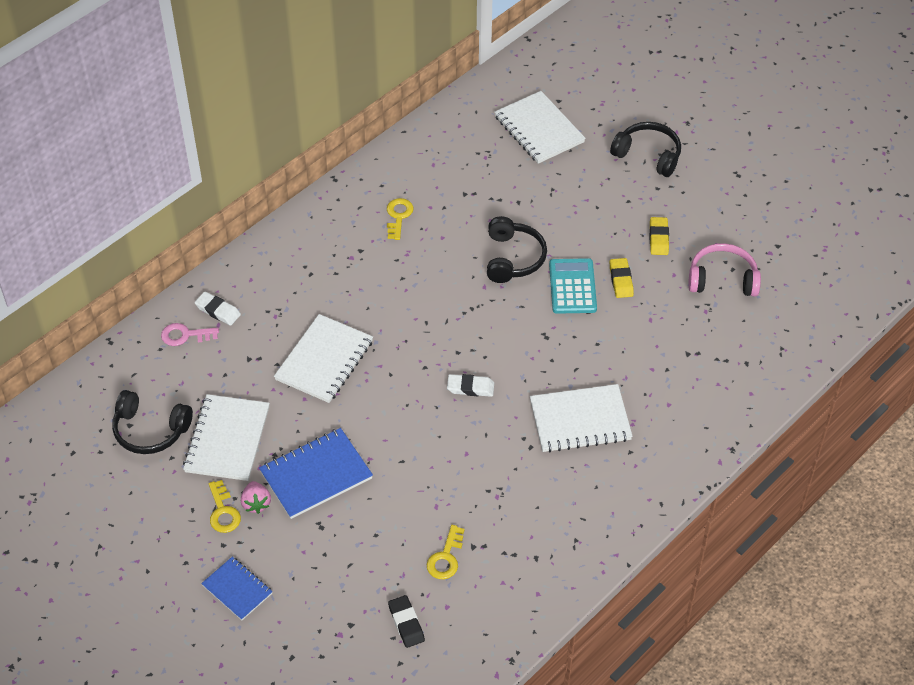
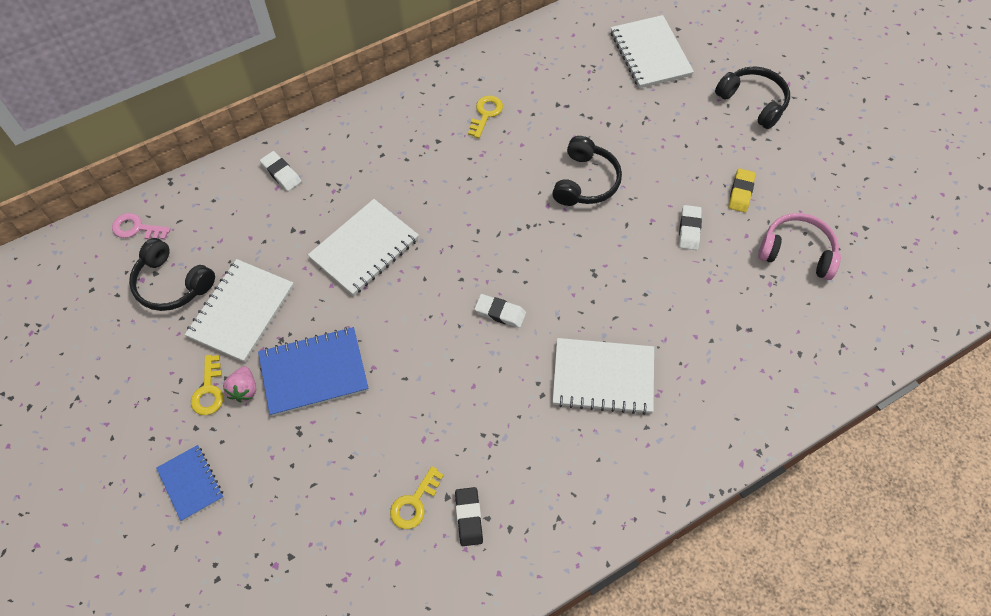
camera: 15 degrees right, 10 degrees up
(185, 335) = (241, 191): pink key -> pink key (136, 228)
(406, 623) = (348, 571): black eraser -> black eraser (469, 517)
(572, 287) = (637, 225): turquoise calculator -> none
(621, 280) = (689, 229): yellow eraser -> white eraser

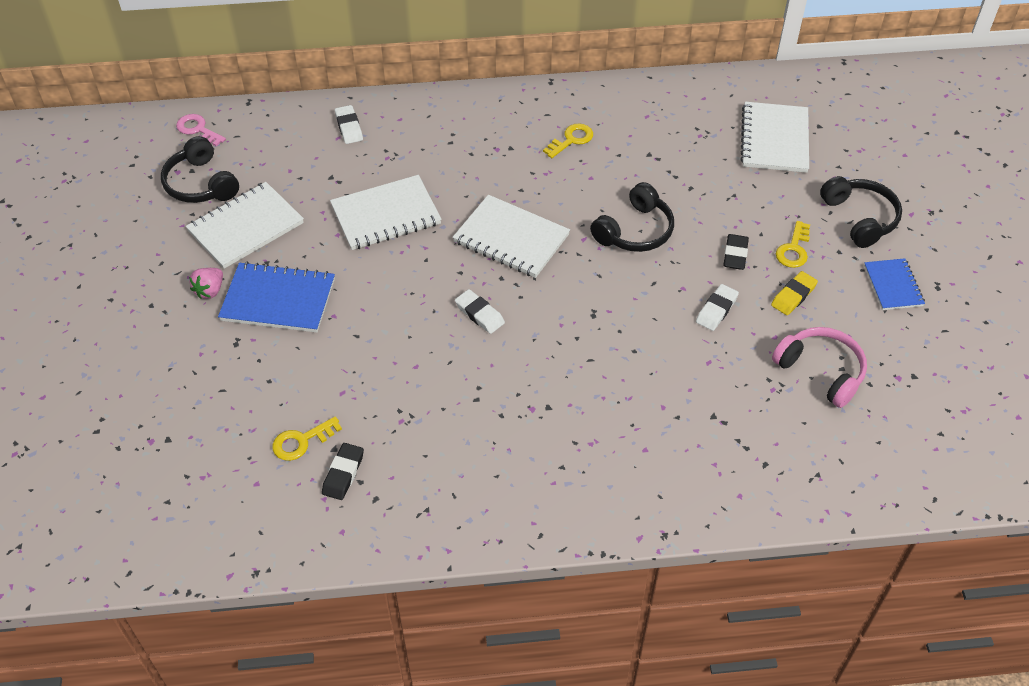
camera: 25 degrees right, 10 degrees down
(191, 483) = (120, 347): blue notebook -> blue notebook (893, 286)
(209, 390) = (180, 280): yellow key -> yellow key (793, 249)
(603, 377) = (545, 407): white notebook -> white notebook (511, 238)
(676, 172) = (735, 254): none -> black eraser

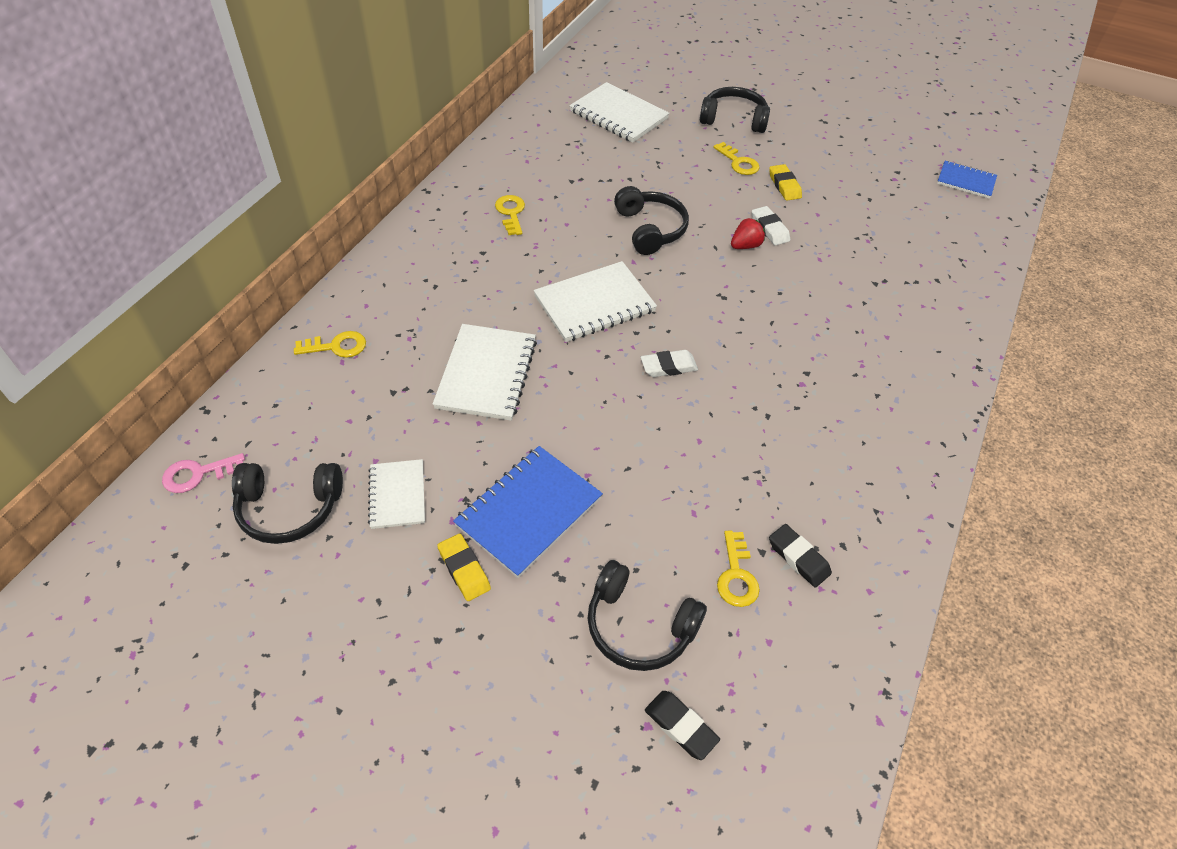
camera: 60 degrees left, 0 degrees up
(210, 291) = (464, 569): pink strawberry -> yellow eraser
(224, 403) = (639, 626): none -> black headphones
(246, 227) = (397, 495): white notebook -> white notebook, size x0.60
(349, 127) = (337, 346): white eraser -> yellow key
(675, 302) = (745, 246): none -> red strawberry
(735, 254) = (720, 192): black eraser -> black eraser (680, 726)
(821, 371) = (866, 209): pink headphones -> none
(893, 286) = (809, 138): blue notebook -> blue notebook (965, 181)

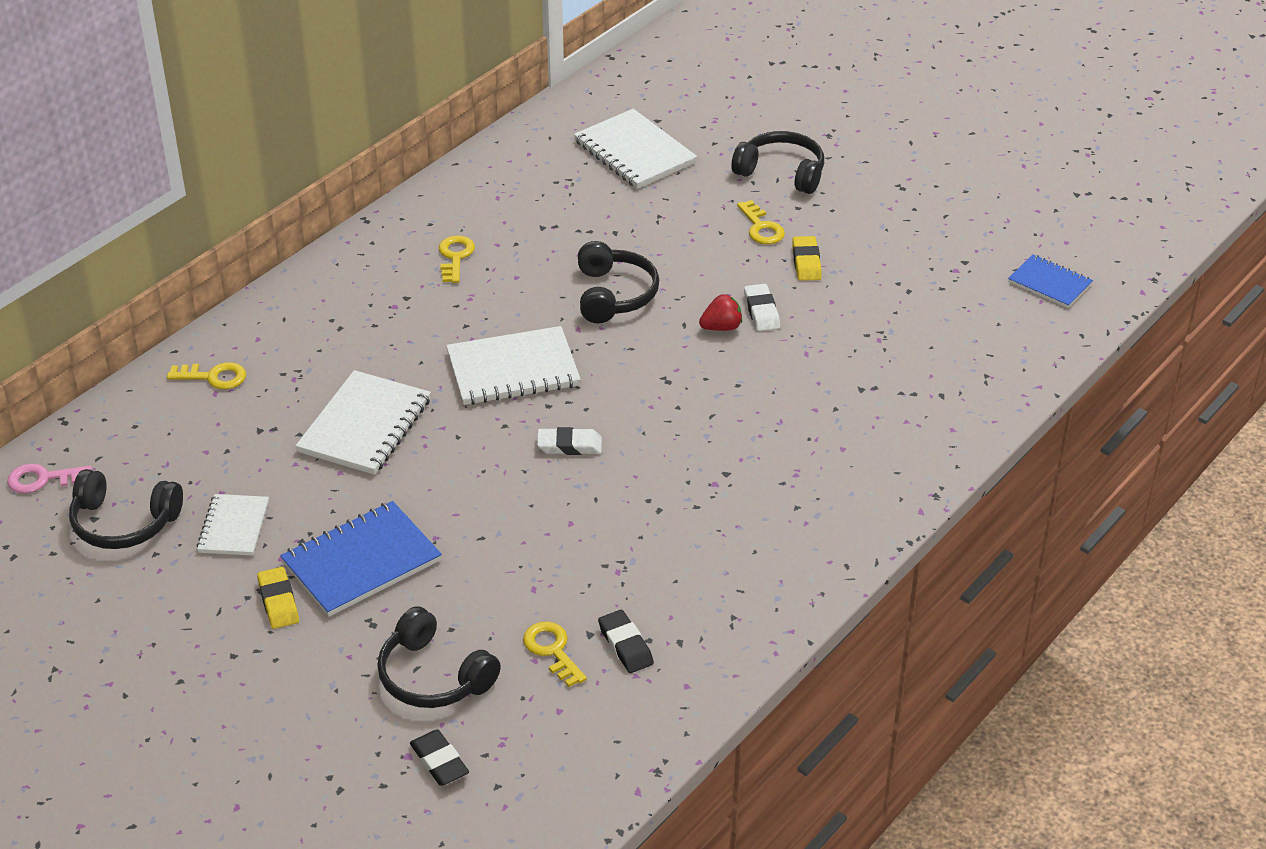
camera: 15 degrees right, 10 degrees down
(736, 576) = (552, 650): yellow key -> yellow key turned 135 degrees clockwise

